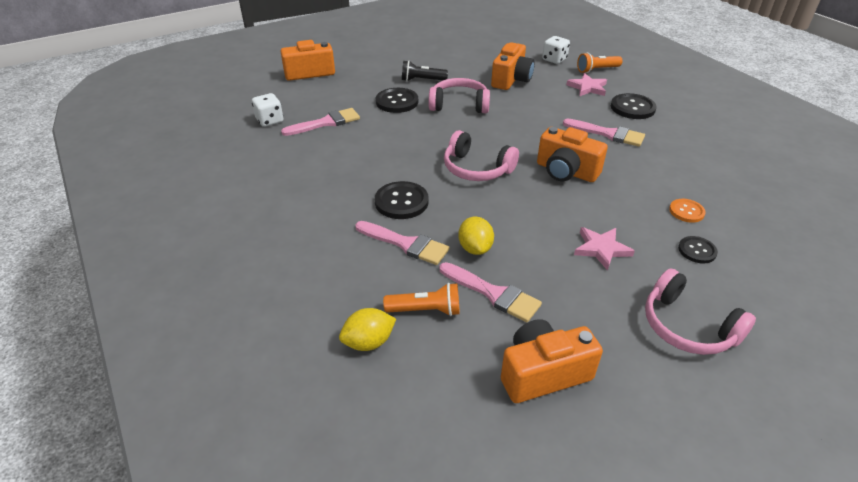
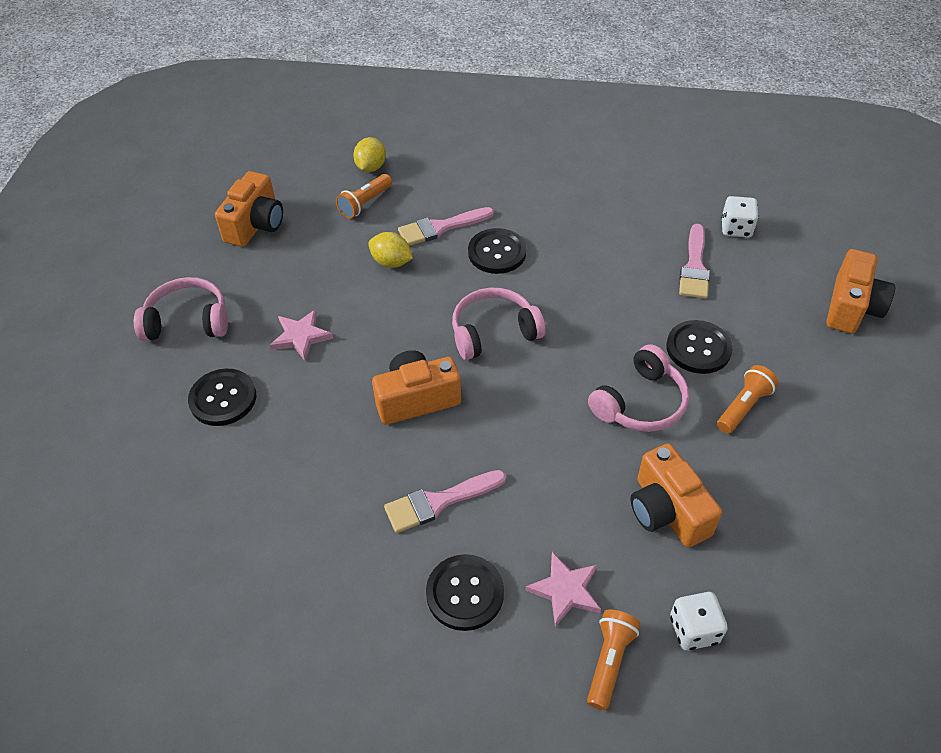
camera: 130 degrees right, 10 degrees up
(422, 80) = (743, 407): black flashlight -> orange flashlight
(493, 294) = (338, 243): pink brush -> none
(686, 211) = (262, 441): orange button -> none
(697, 251) = (223, 399): black button -> black button, size x1.64

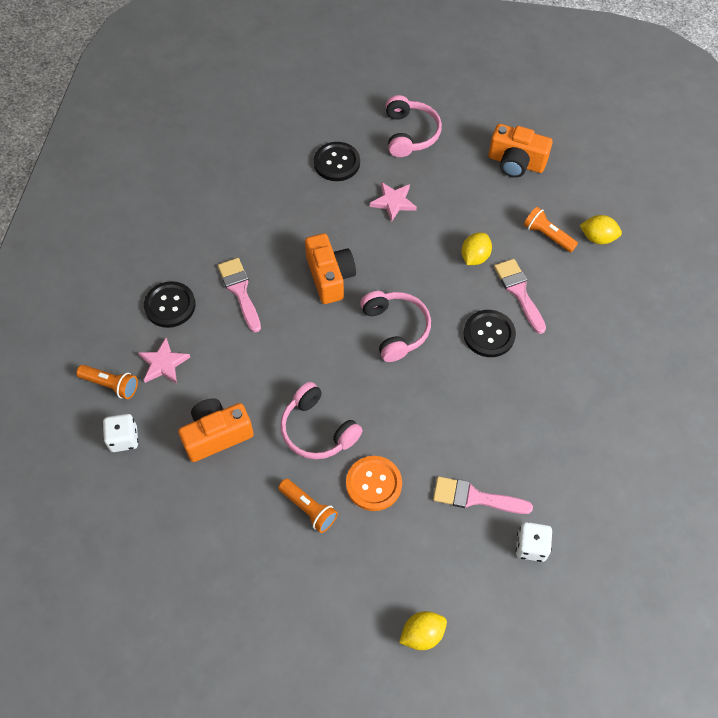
camera: 90 degrees right, 10 degrees up
(698, 348) = (373, 484): black button -> orange button
(851, 307) = (422, 634): orange camera -> yellow lemon

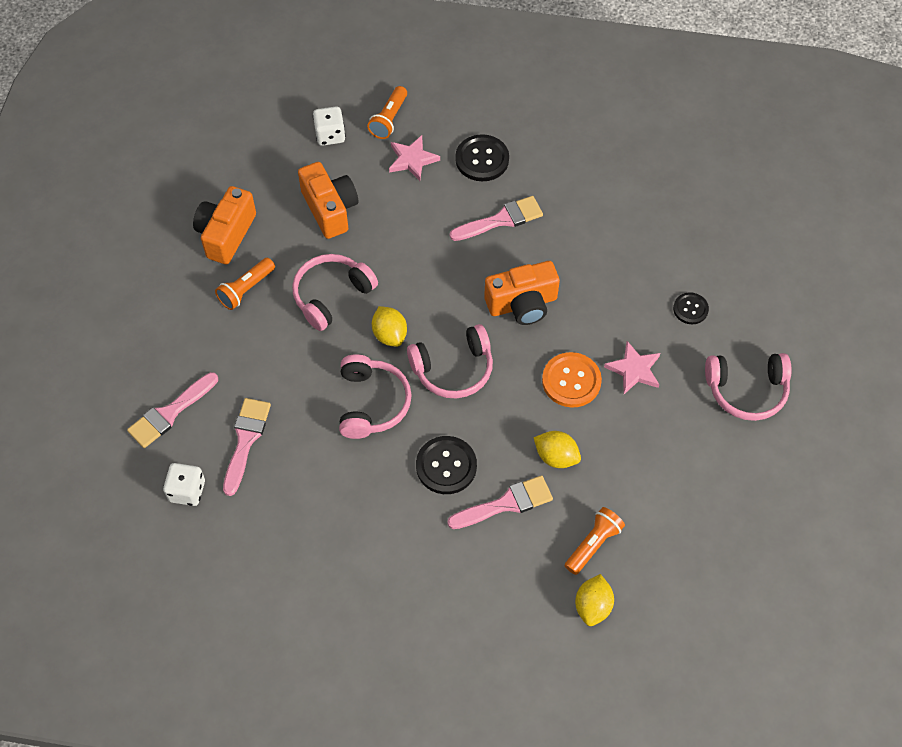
camera: 90 degrees right, 0 degrees up
(337, 163) = (690, 309): black button -> black button, size x0.61
(373, 484) = (268, 346): orange button -> orange button (571, 381)
(422, 634) = (110, 386): yellow lemon -> yellow lemon (390, 335)
(431, 392) = (372, 403): none -> pink headphones
(450, 570) = (170, 413): none -> pink brush
(516, 163) = (711, 515): orange camera -> orange camera (226, 234)

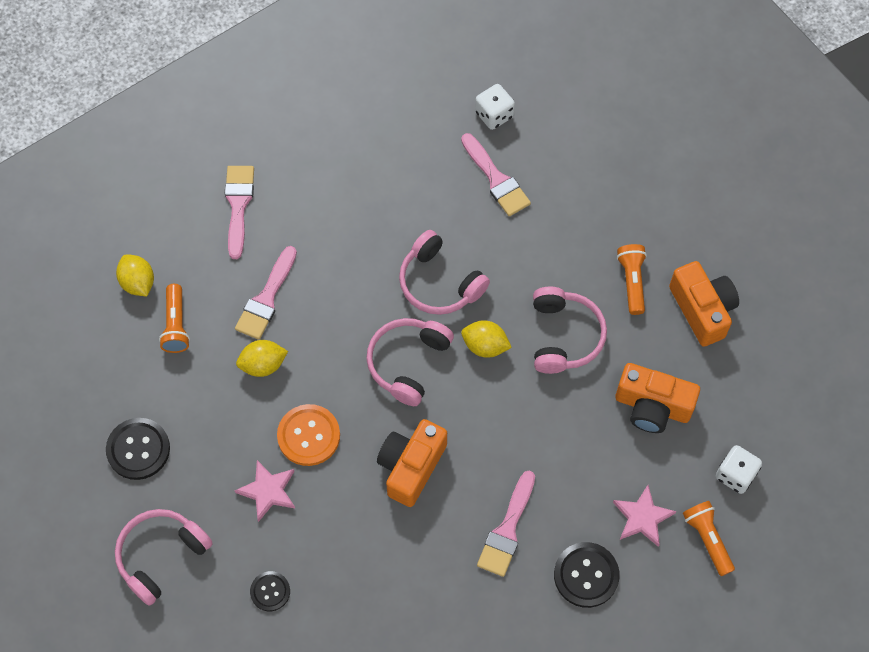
camera: 135 degrees right, 5 degrees up
(170, 413) = (570, 150): pink brush -> pink brush (238, 205)
(446, 466) = (336, 286): black button -> black button (138, 449)

